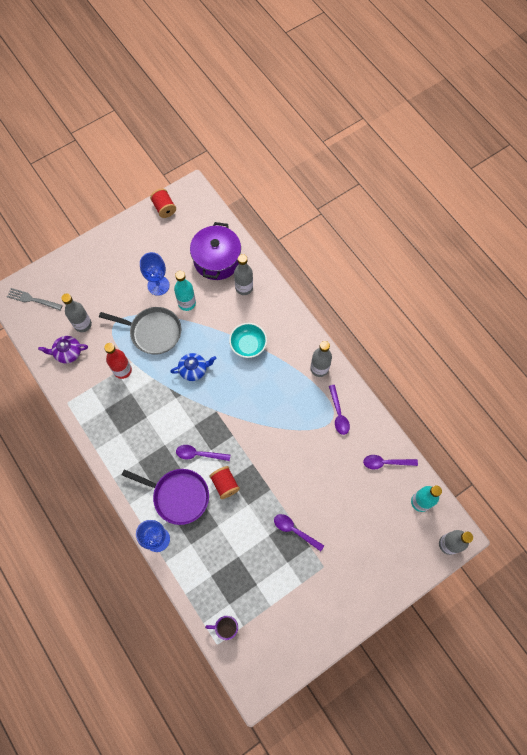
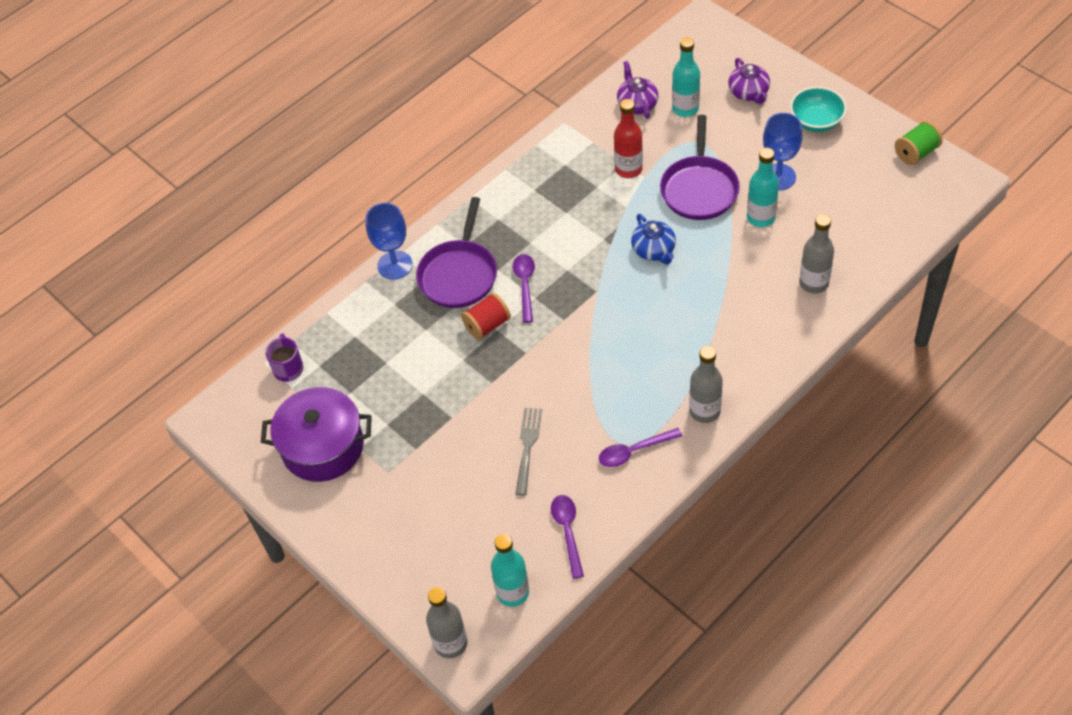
camera: 85 degrees right, 15 degrees down
(33, 299) = (705, 47): grey fork -> grey fork (528, 448)
(83, 284) = (749, 92): none -> purple teapot
(83, 324) = (685, 109): grey bottle -> turquoise bottle
(153, 332) = (699, 189): grey pan -> purple pan
(164, 208) = (916, 153): red spool -> green spool
(217, 260) = (850, 238): purple pot -> purple pot (323, 447)
(248, 345) = (715, 309): turquoise bowl -> turquoise bowl (816, 121)
(294, 530) = (435, 425): purple spoon -> none

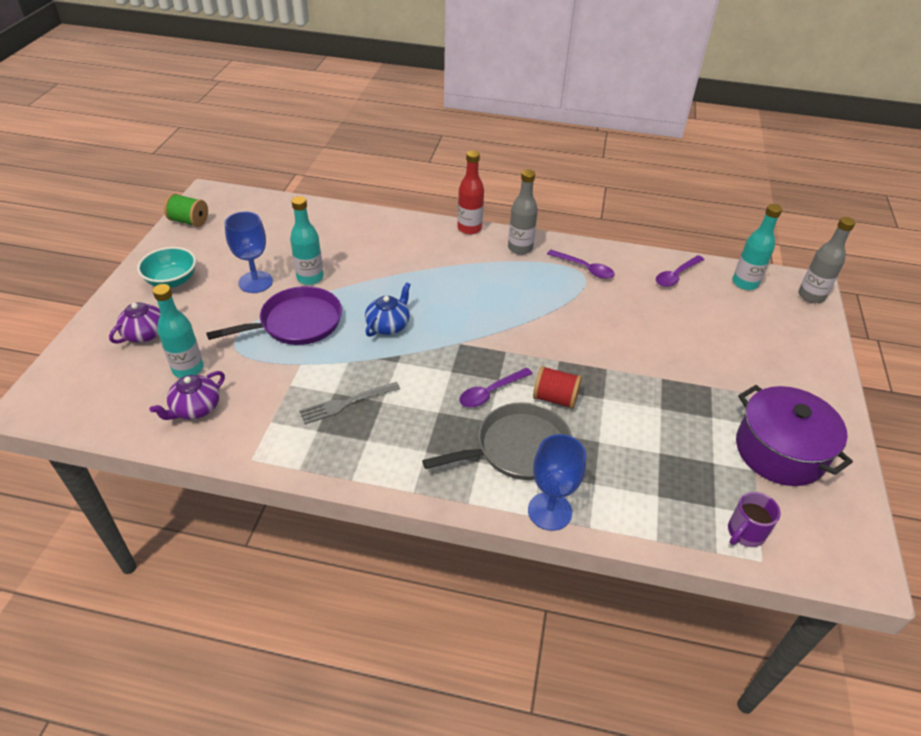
camera: 130 degrees left, 10 degrees down
(459, 275) = (518, 448): purple pan -> grey pan
(528, 448) = (639, 321): grey fork -> grey fork (347, 403)
(628, 169) = (297, 379): red bottle -> red bottle (469, 228)
(813, 283) = (362, 233): grey bottle -> none

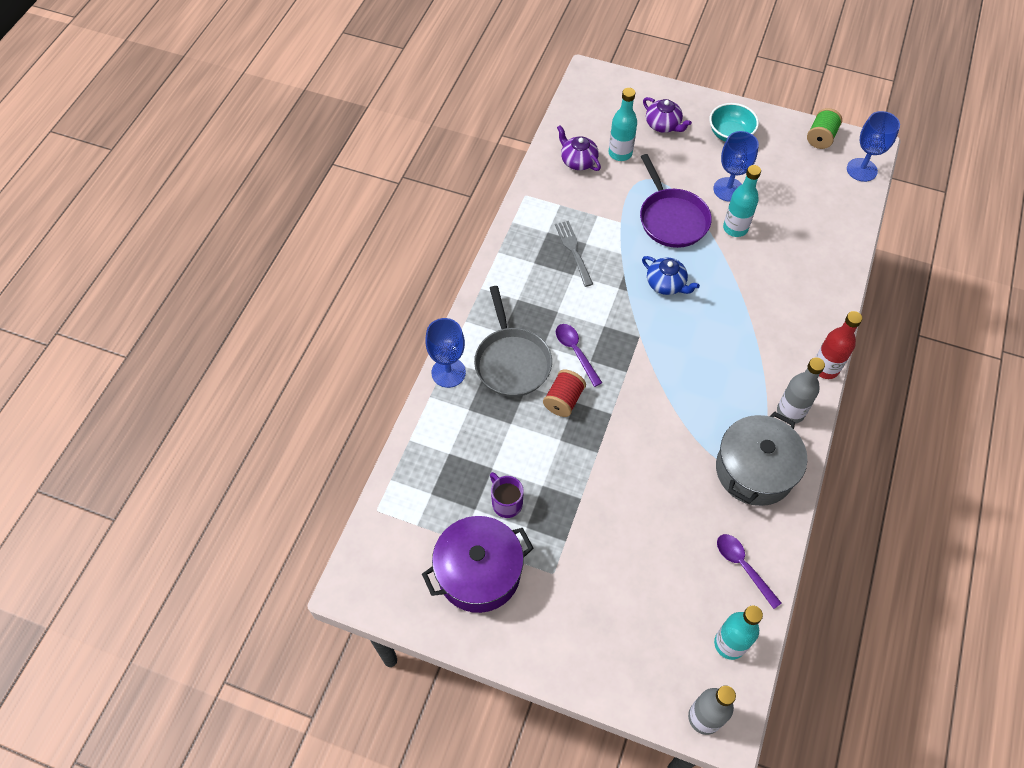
camera: 100 degrees right, 15 degrees up
(237, 200) = (861, 170): none -> blue goblet
(585, 268) = (754, 470): purple spoon -> grey pot
(745, 533) = (403, 507): purple mug -> purple mug (506, 502)

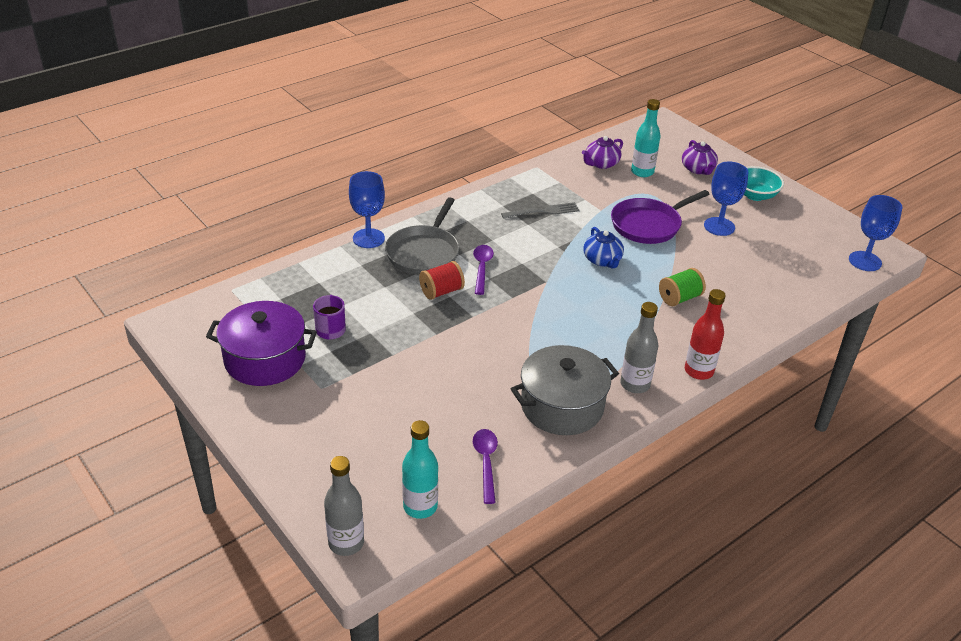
camera: 30 degrees right, 20 degrees down
(574, 251) = (543, 211): grey fork -> grey fork turned 60 degrees clockwise
(578, 161) = (601, 164): purple teapot -> purple teapot turned 120 degrees counterclockwise
(672, 219) = (648, 225): purple pan -> purple pan turned 45 degrees clockwise
(735, 228) = (701, 251): turquoise bottle -> none
(820, 137) = (842, 227): green spool -> green spool (679, 298)

